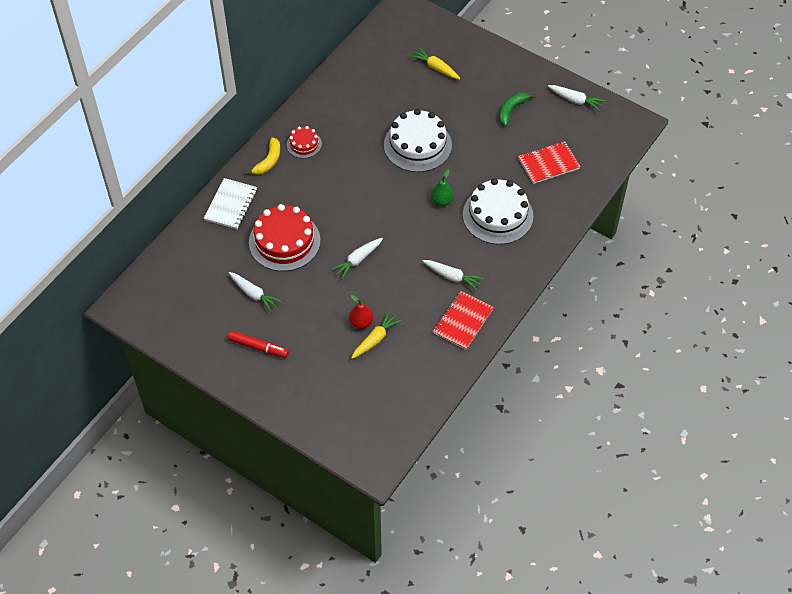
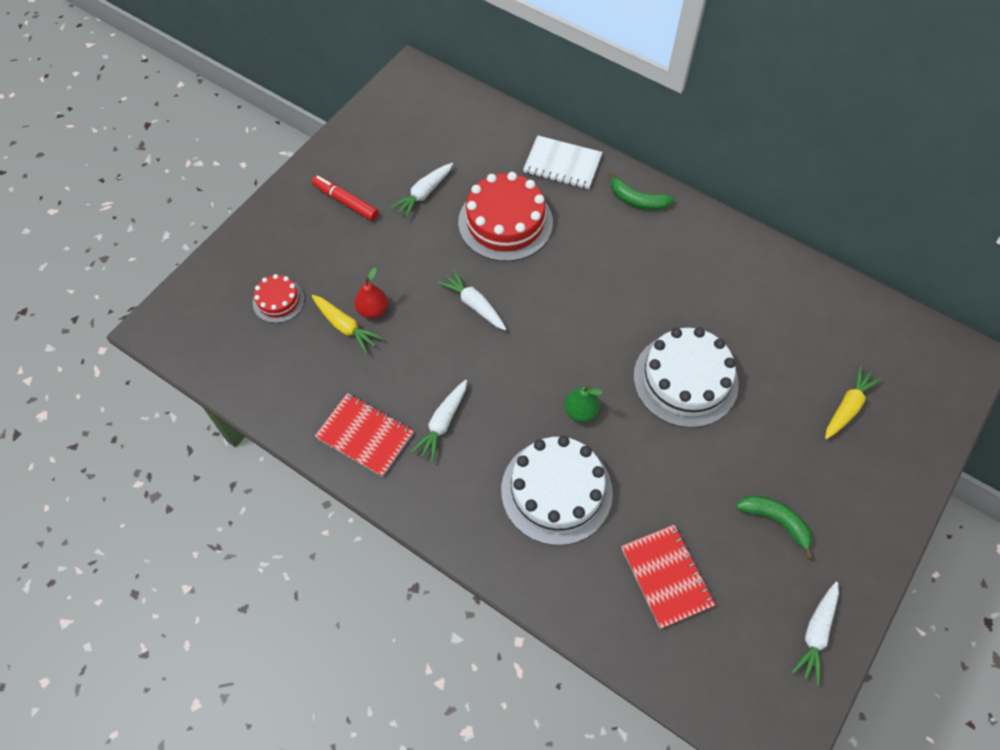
camera: 90 degrees right, 5 degrees up
(258, 347) = (345, 202): red marker -> red marker turned 105 degrees clockwise
(268, 161) = (637, 200): yellow banana -> green banana
(304, 144) = (671, 238): red cake -> red cake (278, 301)

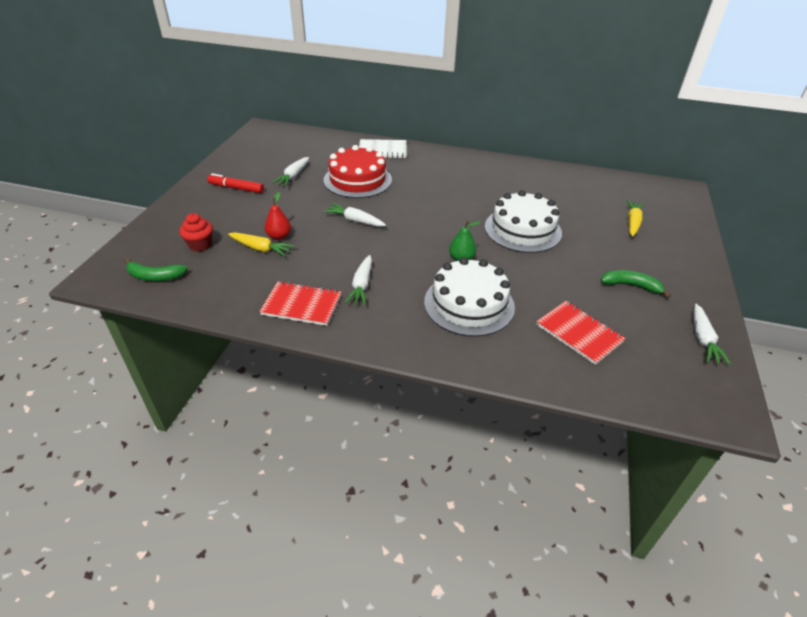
camera: 20 degrees left, 20 degrees down
(278, 301) = (200, 245): red cake -> red cupcake
(637, 200) = (440, 158): green banana -> green banana (155, 276)

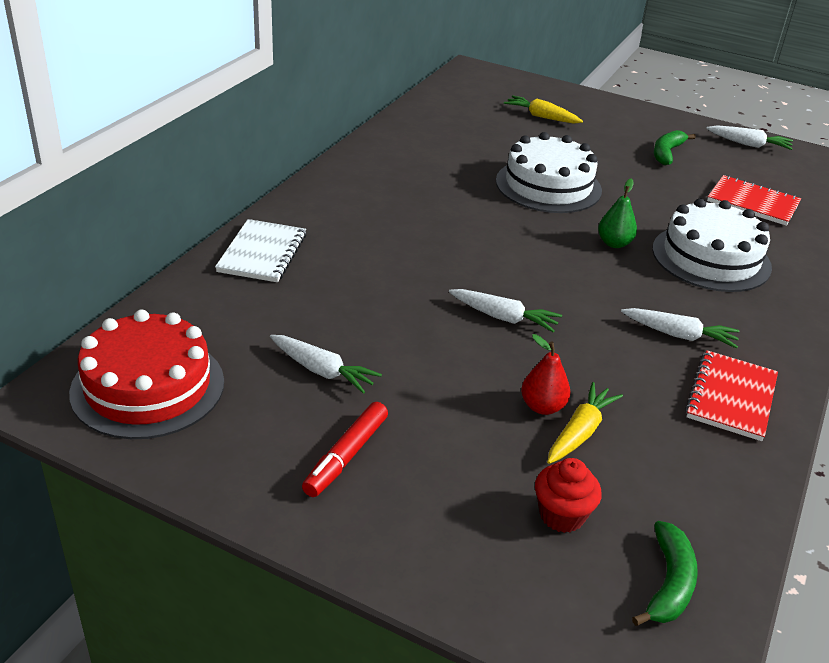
camera: 80 degrees left, 5 degrees down
(355, 221) = (503, 317): white carrot -> white carrot turned 105 degrees counterclockwise
(357, 180) = (366, 296): red cake -> red cake (148, 386)
(579, 333) = (752, 203): red notebook -> red notebook turned 60 degrees clockwise

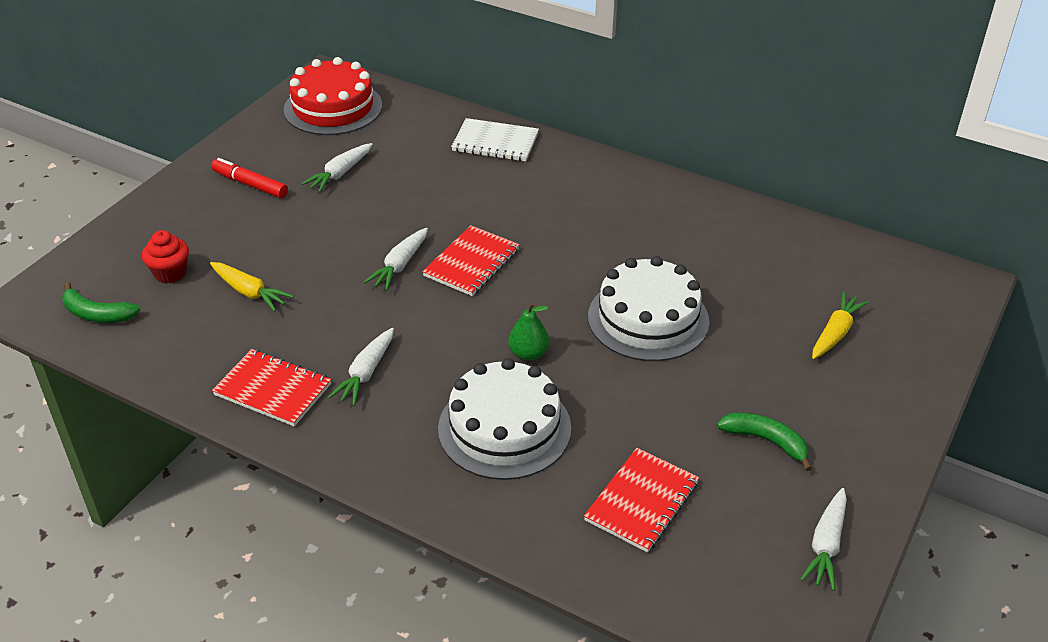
camera: 95 degrees right, 5 degrees up
(490, 272) = (471, 263): none -> red notebook
(542, 407) = (282, 276): red pear -> none

